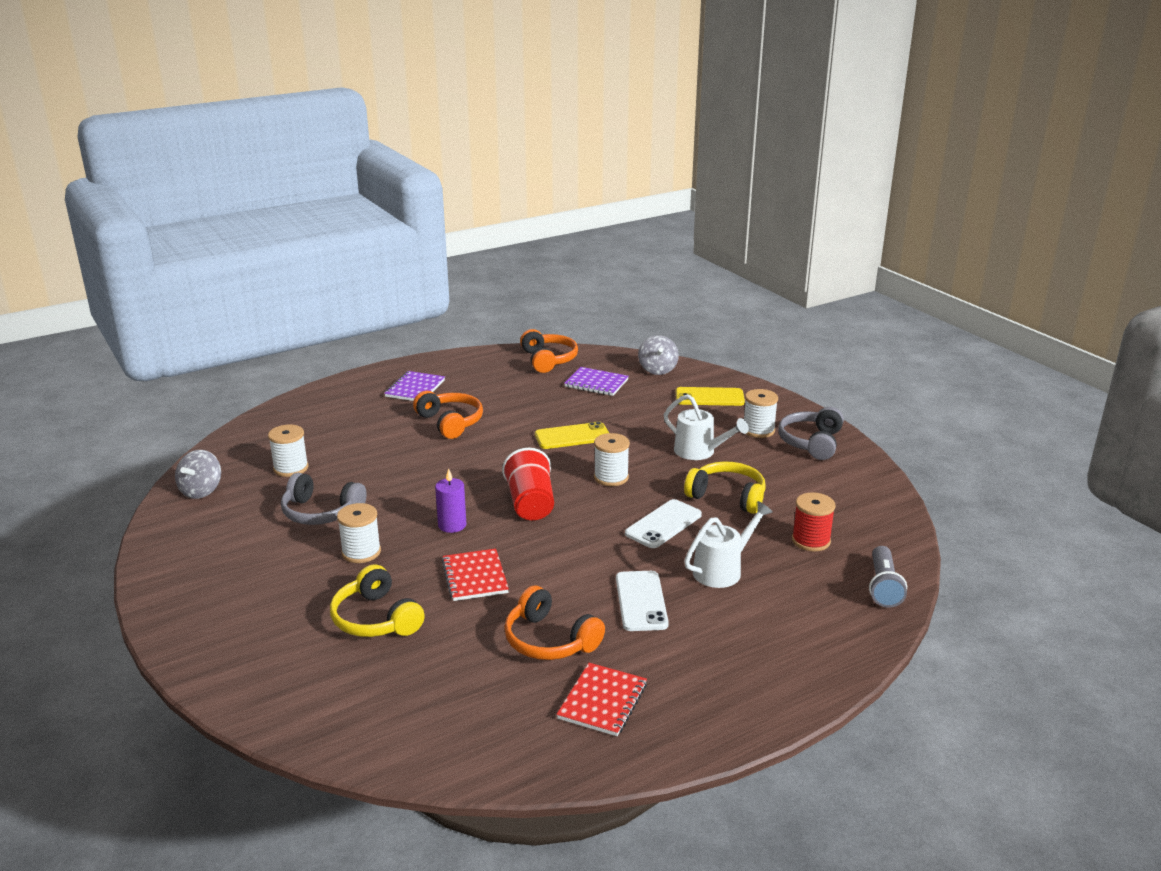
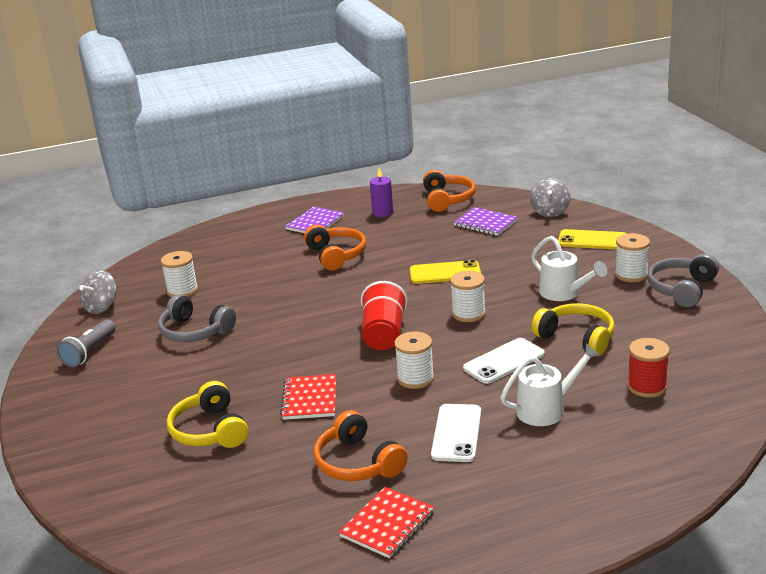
camera: 15 degrees right, 0 degrees up
(361, 552) = (217, 369): white spool -> white spool (415, 378)
(452, 525) = (305, 350): purple candle -> purple candle (382, 212)
(883, 587) = (707, 438): grey flashlight -> grey flashlight (89, 352)

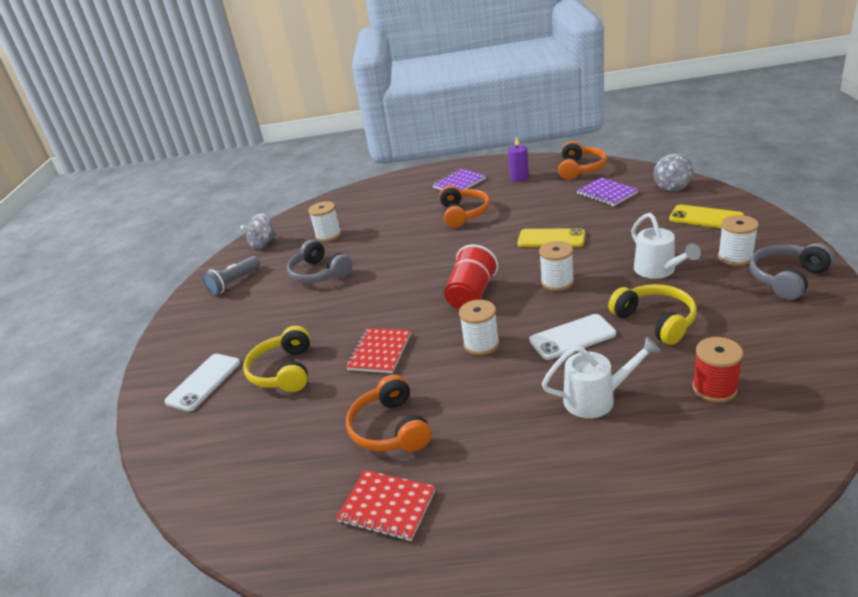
camera: 20 degrees right, 5 degrees up
(387, 524) = (387, 506): red notebook -> red notebook turned 60 degrees clockwise
(456, 433) = (496, 411): white phone -> white phone (204, 382)

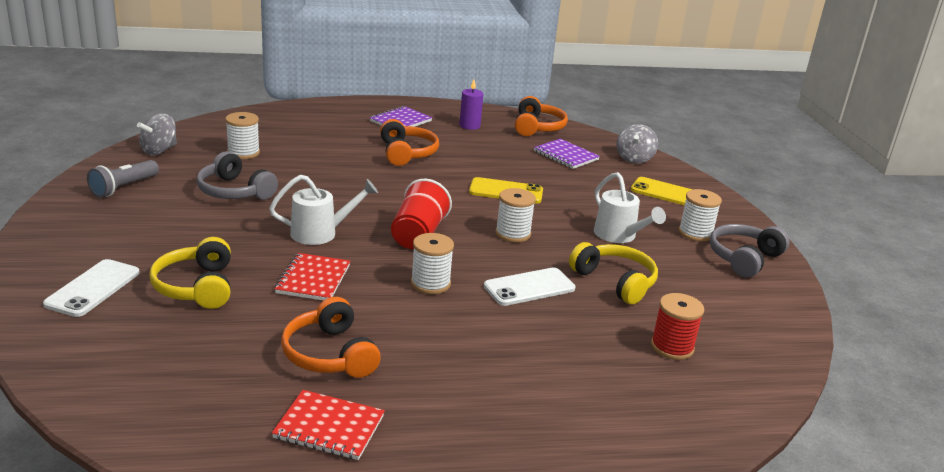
camera: 15 degrees left, 5 degrees down
(597, 398) = (555, 346): white watering can -> white watering can (321, 233)

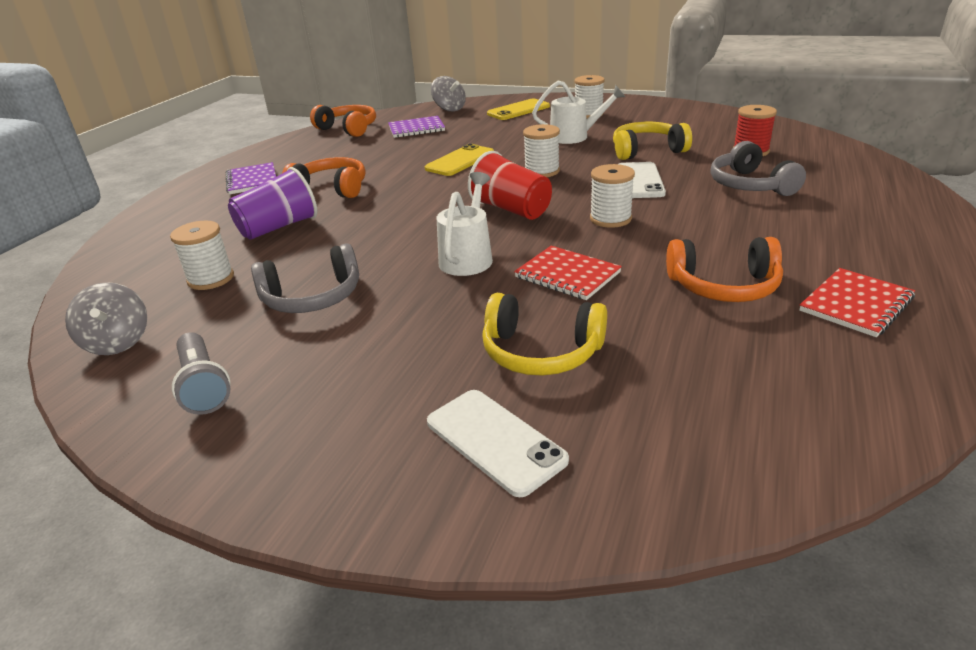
camera: 55 degrees left, 5 degrees up
(328, 153) = (278, 227): none -> purple cup
(469, 126) = (307, 153): purple candle -> none
(744, 258) = (635, 109): grey headphones -> grey headphones (750, 185)

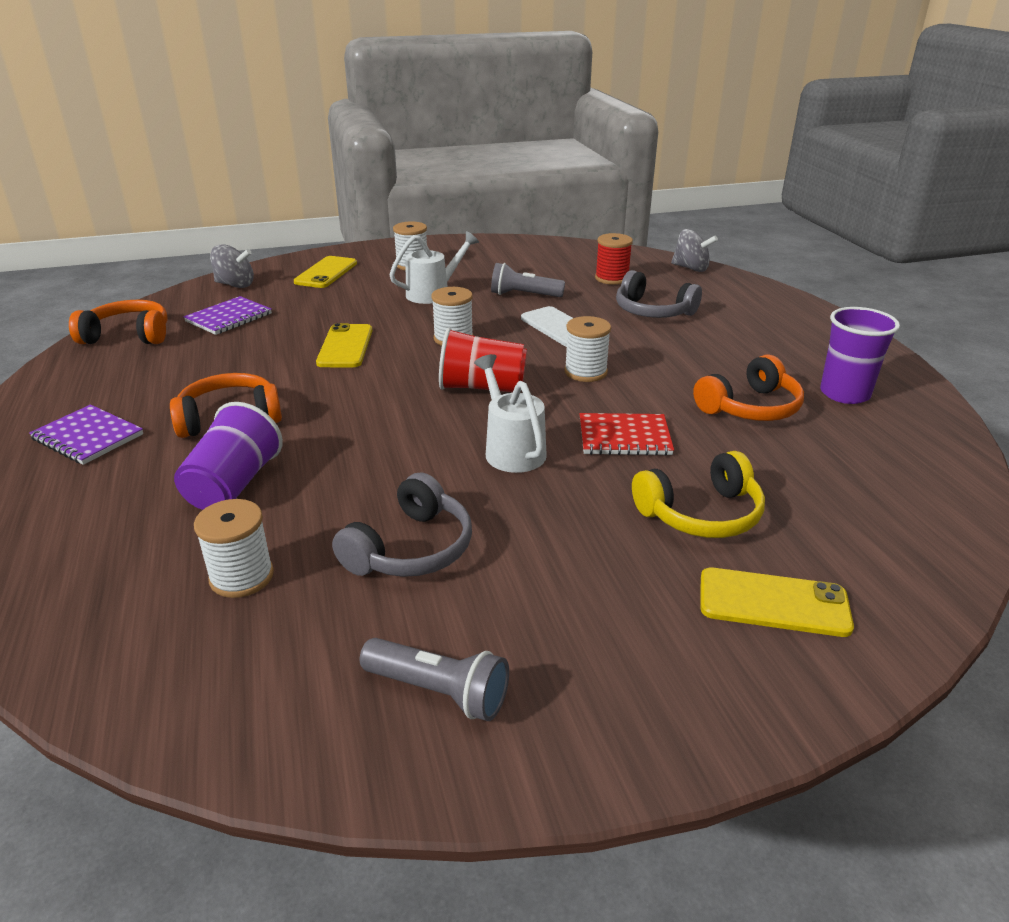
camera: 40 degrees left, 0 degrees up
(118, 342) = (239, 701): grey spinning top -> grey spinning top (691, 268)
(495, 441) = (773, 603): white phone -> yellow phone
(647, 151) = (524, 295): yellow headphones -> grey flashlight
(855, 304) = (844, 394): red notebook -> purple cup

